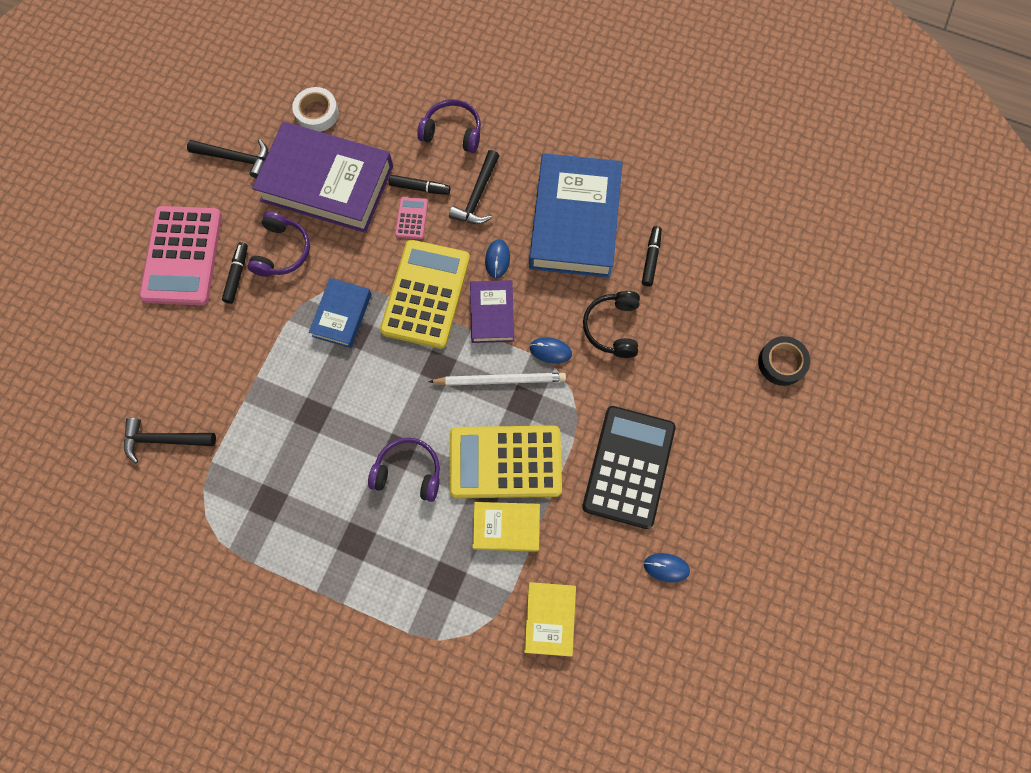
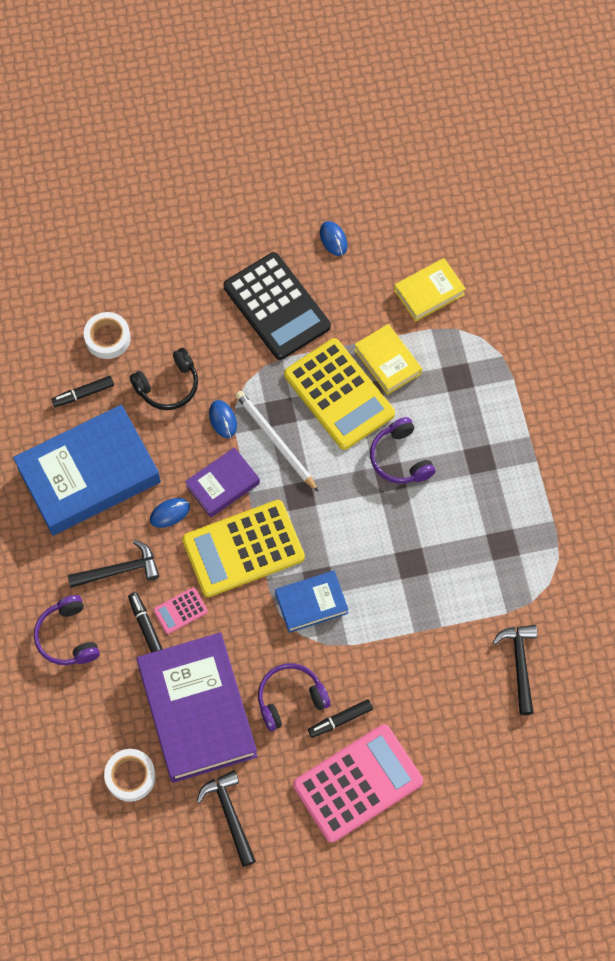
camera: 125 degrees left, 5 degrees down
(164, 440) = (519, 664): black hammer -> black hammer turned 150 degrees counterclockwise
(629, 467) = (276, 307): black calculator -> black calculator turned 105 degrees counterclockwise
(692, 307) = (107, 338): none -> white tape
(781, 363) = (111, 249): black tape -> none

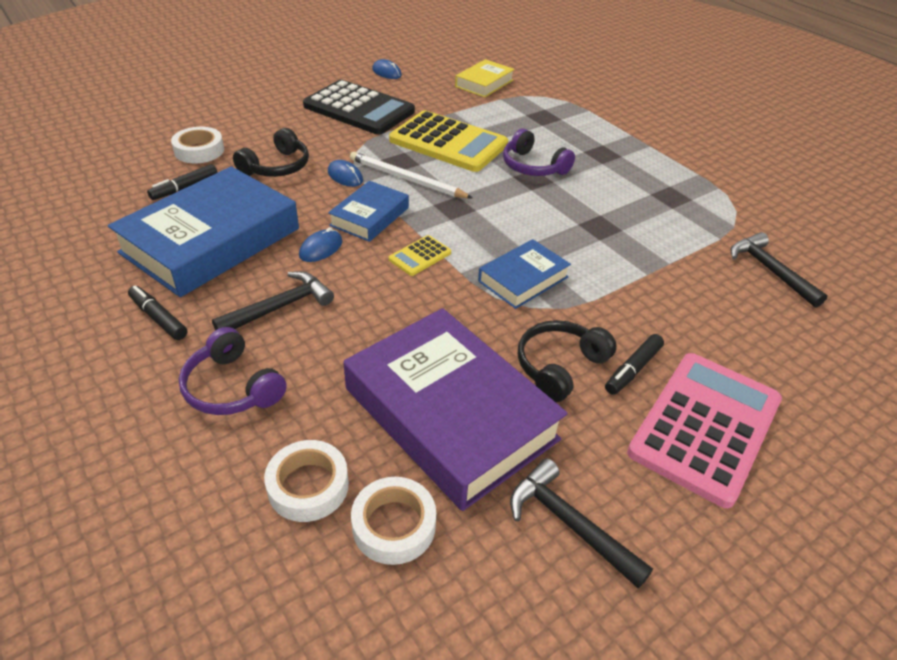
camera: 25 degrees left, 25 degrees down
(92, 731) = (308, 486): none -> white tape
(145, 625) = (336, 347): black marker -> black marker (158, 318)
(180, 611) = (375, 323): pink calculator -> none
(222, 484) = (369, 216): purple book -> blue book
(243, 549) = (420, 256): yellow calculator -> yellow calculator, size x0.43
(290, 698) = (559, 366): purple headphones -> black headphones
(387, 362) = (478, 119): yellow book -> none

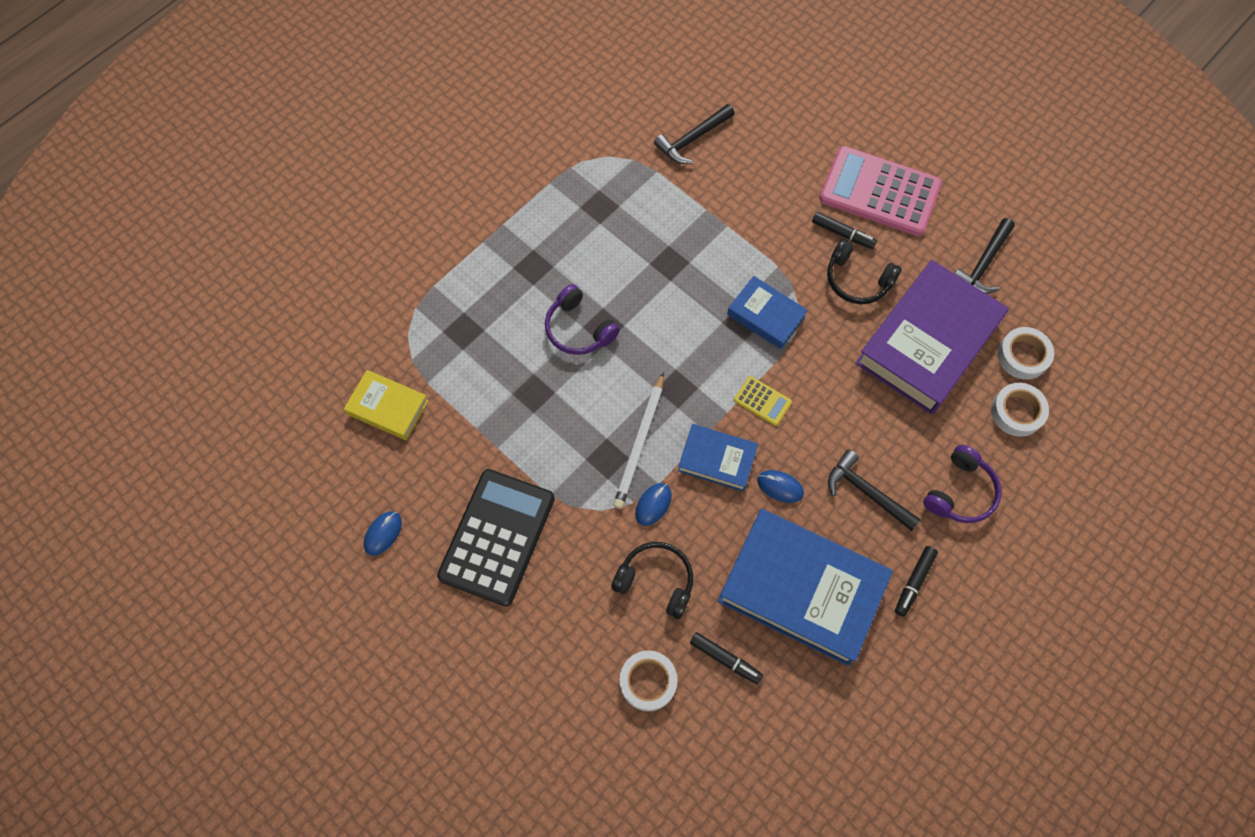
camera: 100 degrees left, 25 degrees up
(448, 143) = (552, 419): yellow calculator -> none
(533, 166) = (579, 329): purple headphones -> purple headphones turned 105 degrees clockwise

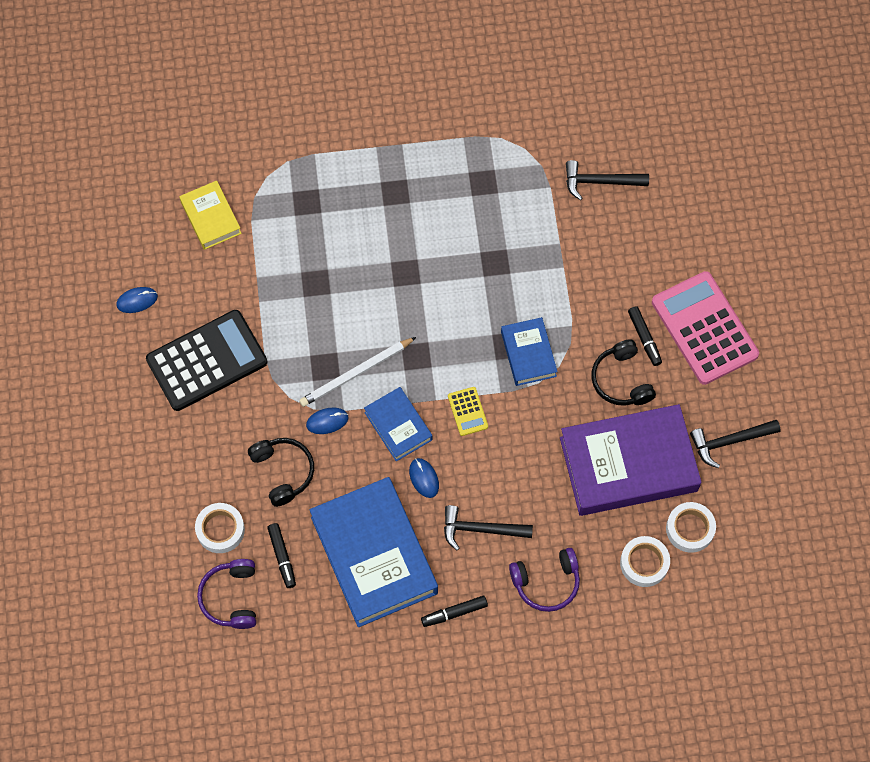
camera: 40 degrees right, 0 degrees up
(579, 329) = (387, 261): purple headphones -> purple headphones (231, 597)
(866, 492) = (480, 529): black hammer -> black hammer turned 75 degrees counterclockwise

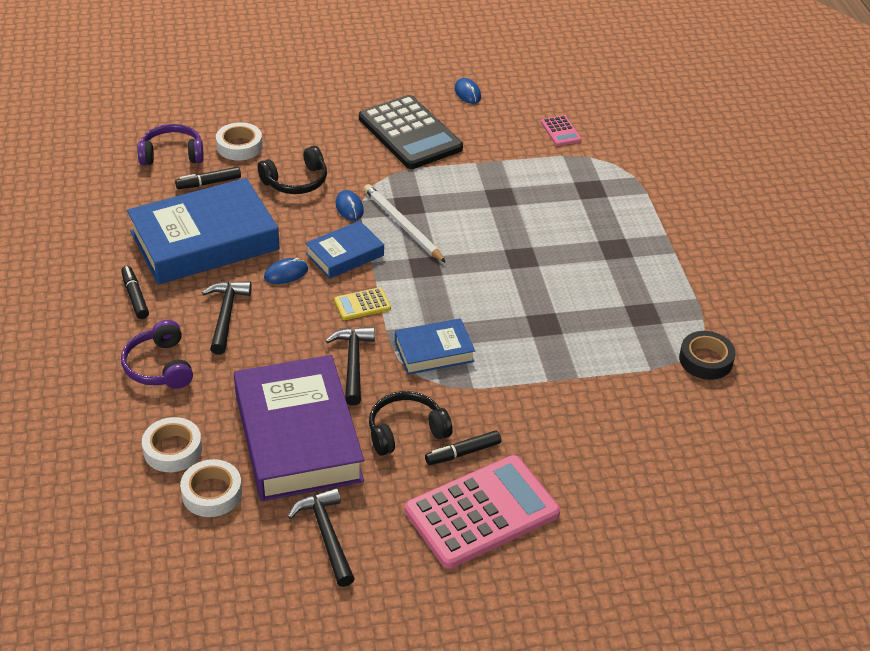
camera: 85 degrees right, 25 degrees down
(211, 218) = (560, 131): yellow book -> pink calculator
(539, 143) = (705, 360): none -> black tape
(599, 182) = (667, 413): black hammer -> black hammer (353, 363)

